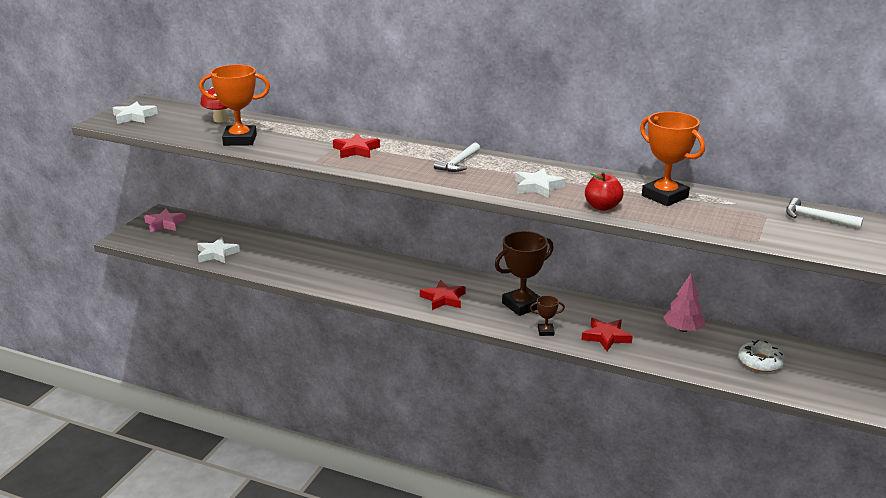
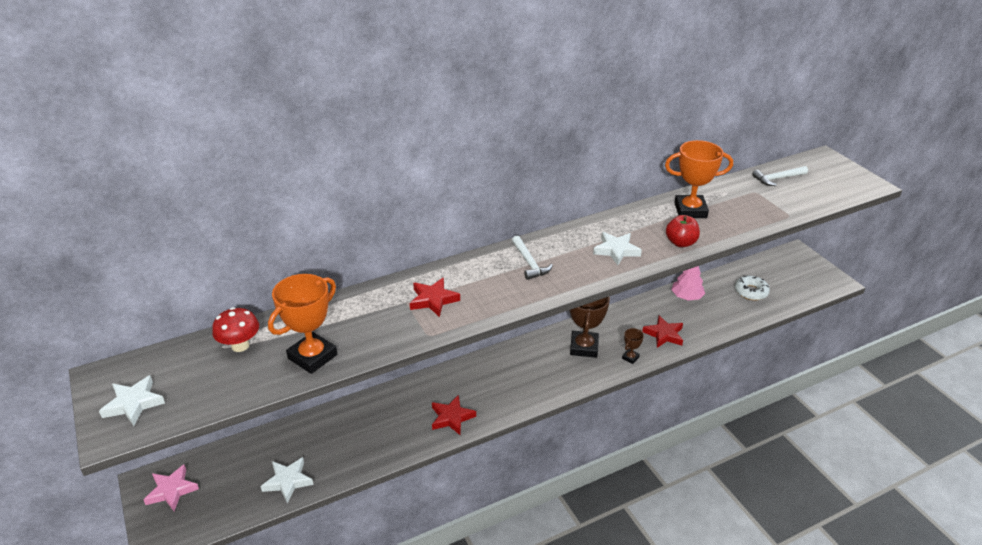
camera: 50 degrees left, 10 degrees up
(443, 299) = (531, 381): red star -> red star (452, 417)

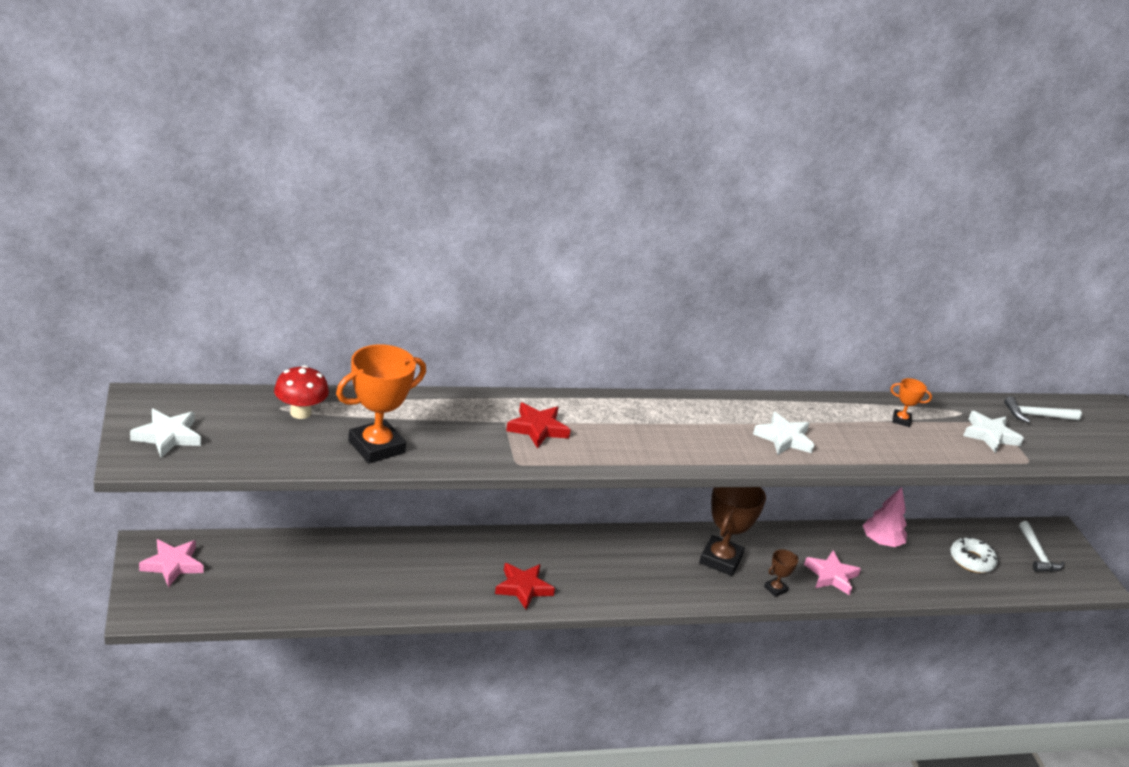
camera: 10 degrees right, 5 degrees down
(288, 481) = (306, 596): white star -> white star (990, 435)
(529, 263) = (669, 422): white hammer -> white hammer (1037, 554)
(664, 334) = (831, 576): red star -> pink star
(680, 243) = (870, 452): red apple -> none
(690, 210) = (901, 420): orange trophy -> orange trophy, size x0.47

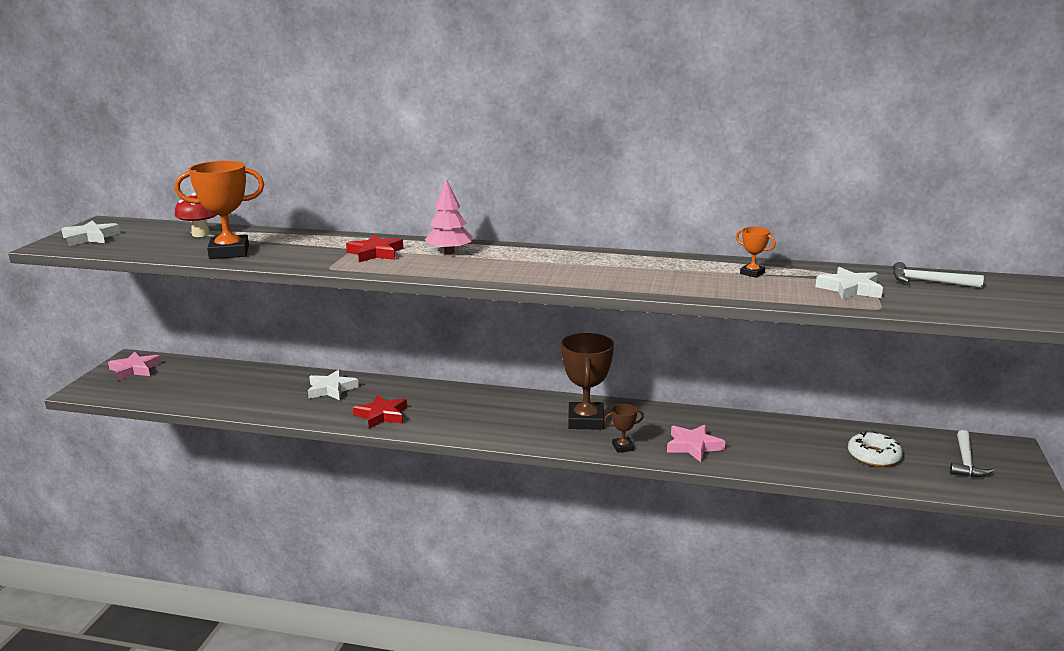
camera: 30 degrees right, 10 degrees down
(720, 560) = (586, 421): brown trophy -> brown trophy turned 45 degrees counterclockwise
(784, 438) = (604, 274): white star -> white star (331, 389)
(881, 541) = (774, 429): pink tree -> pink tree (449, 252)

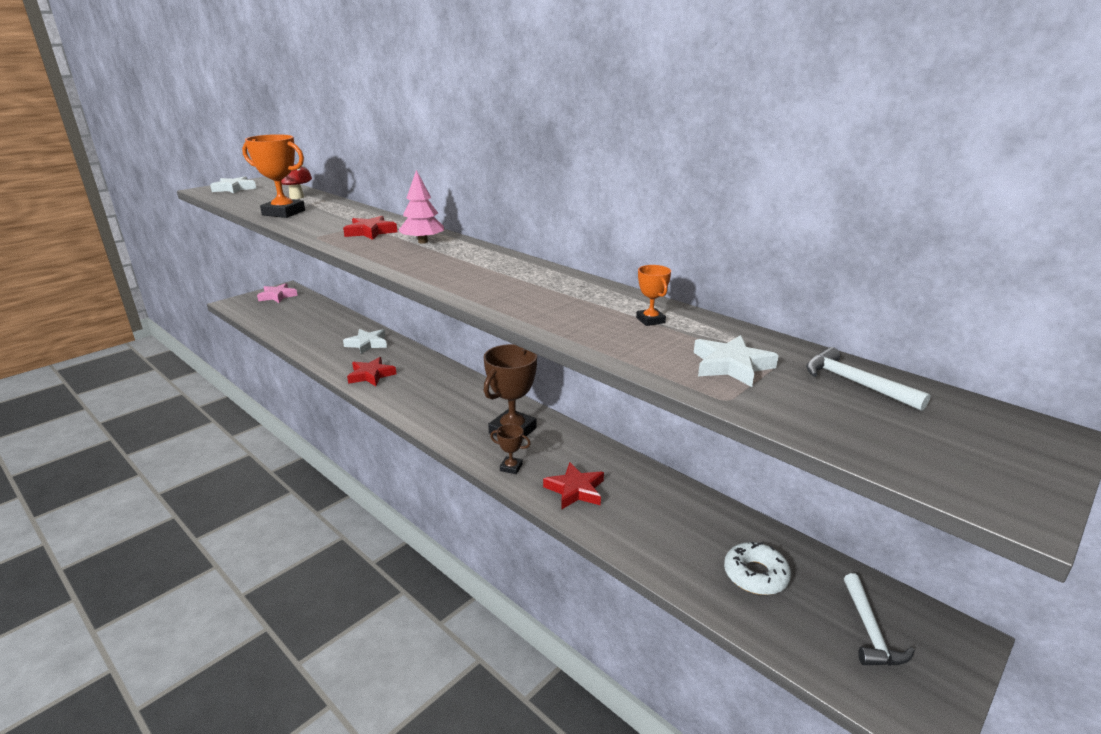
camera: 30 degrees right, 5 degrees up
(693, 446) = (575, 490): pink star -> red star
(966, 462) = (870, 630): white hammer -> white hammer turned 45 degrees counterclockwise

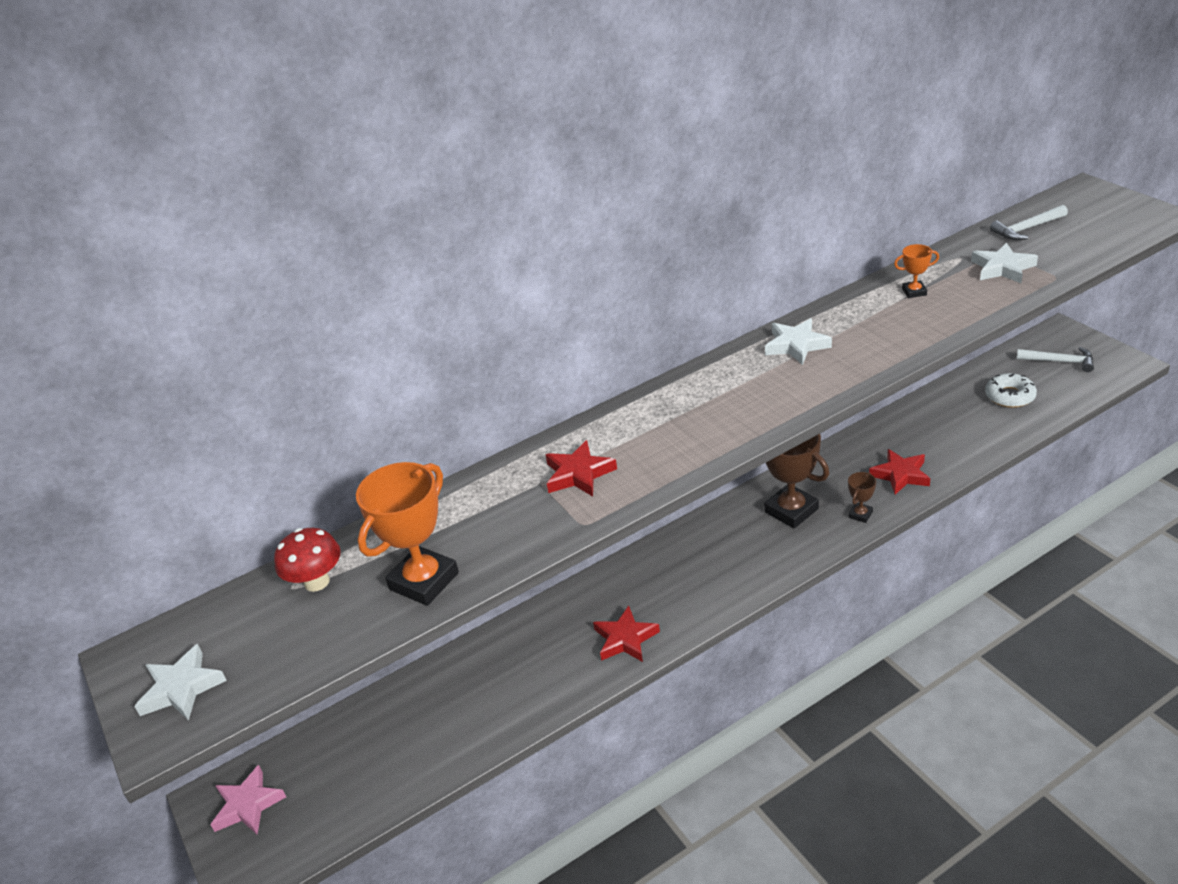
camera: 70 degrees left, 10 degrees up
(367, 344) = (521, 651): white star -> white star (796, 345)
(423, 242) = (642, 425): pink tree -> none

